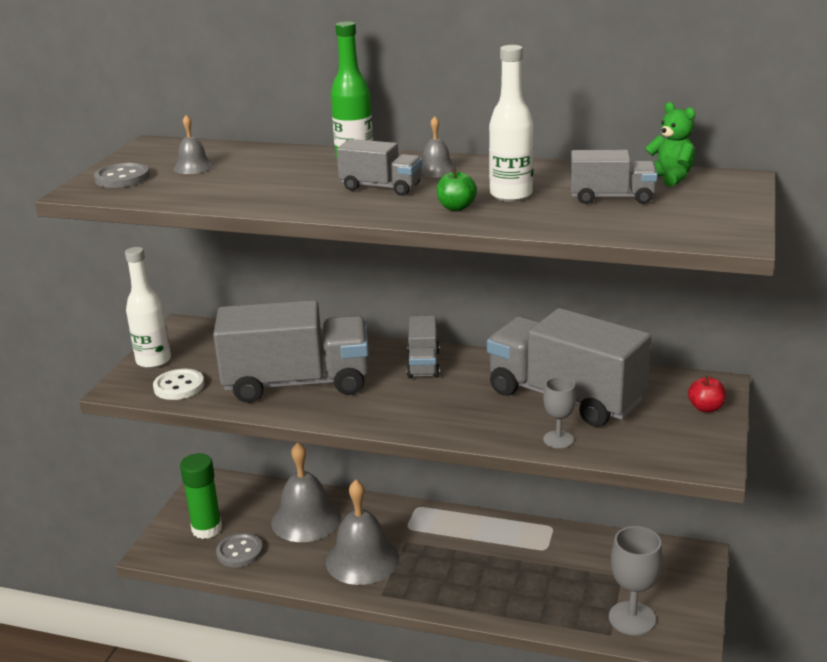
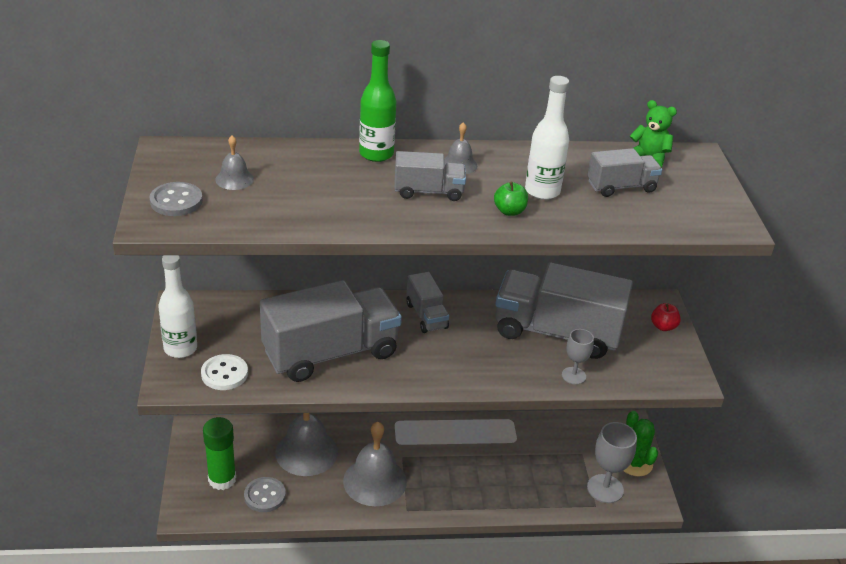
camera: 25 degrees left, 10 degrees up
(685, 598) = (634, 463): none -> green cactus

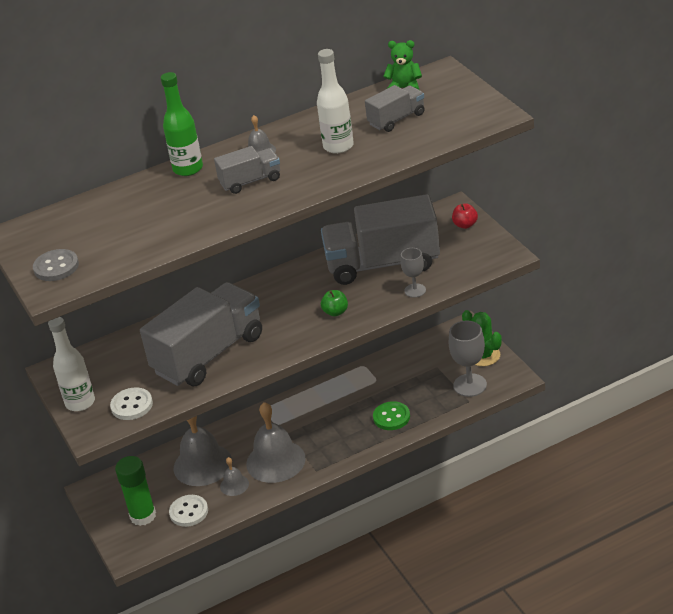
camera: 15 degrees left, 0 degrees up
(234, 179) = (89, 232): grey bell -> grey bell (234, 485)
(265, 496) = (189, 512): grey button -> white button
(426, 316) = (268, 294): grey truck -> none
(509, 211) = (323, 171): green apple -> green apple (335, 312)
(510, 487) = (391, 417): none -> green button

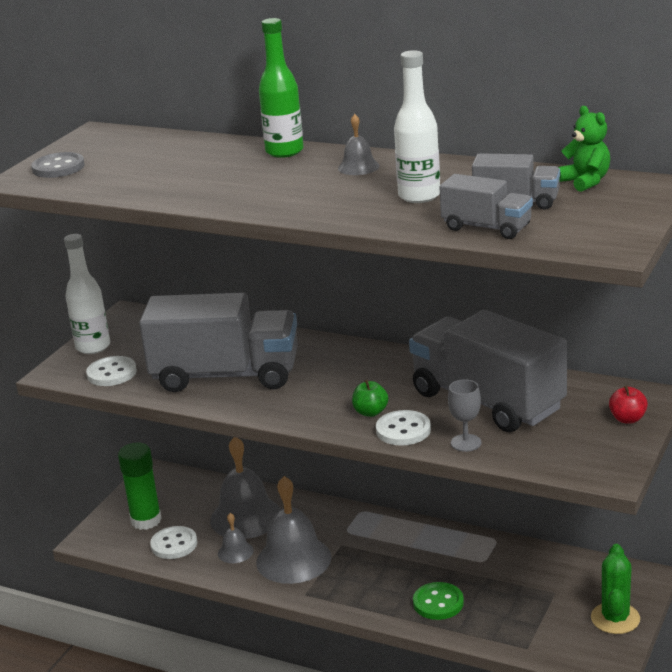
camera: 50 degrees right, 10 degrees down
(250, 181) = (297, 184): grey truck -> grey truck (486, 227)
(371, 308) = (403, 430): none -> white button
(470, 385) = (553, 634): grey goblet -> none

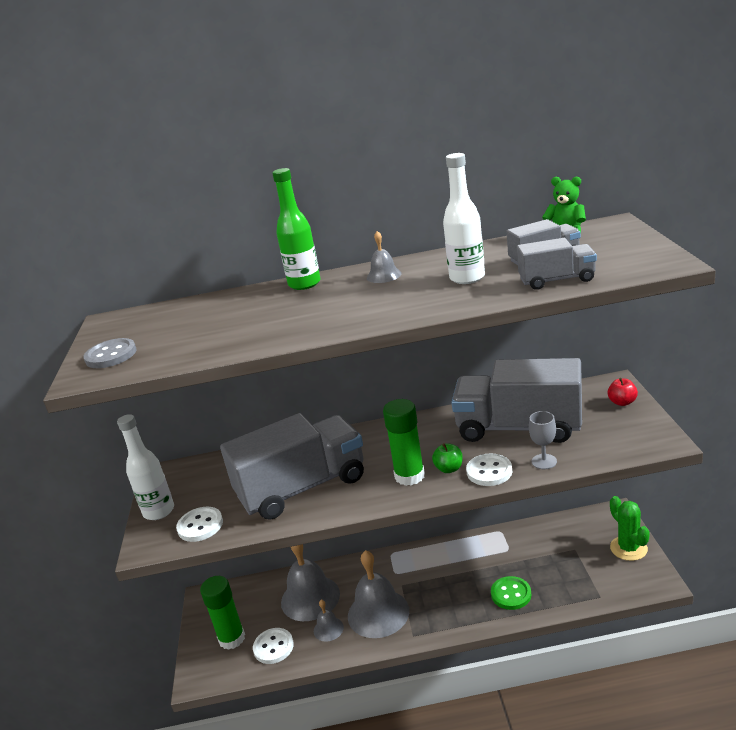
camera: 30 degrees left, 0 degrees up
(328, 404) = (409, 476): none -> green glue stick

